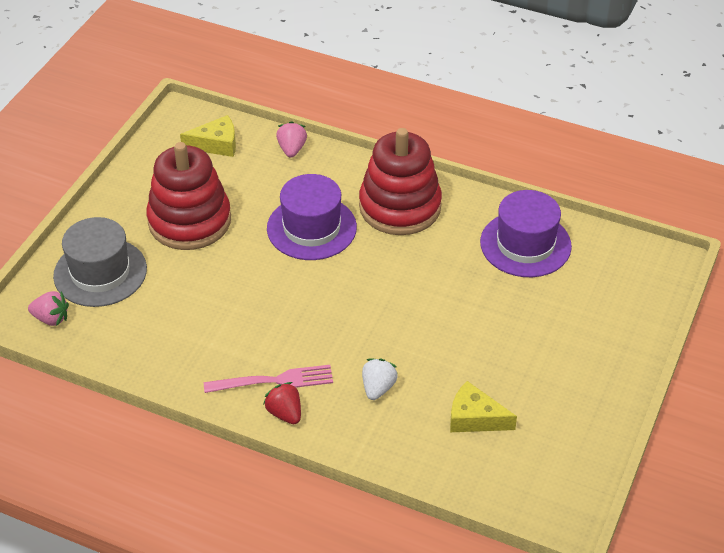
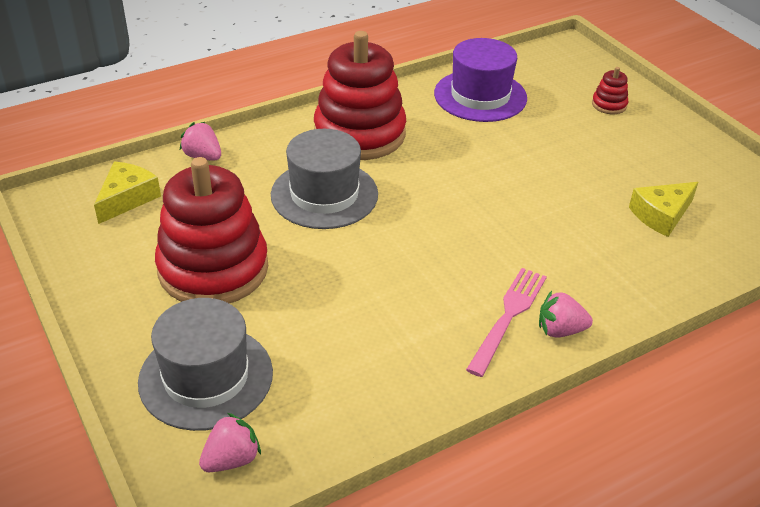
camera: 55 degrees left, 5 degrees down
(285, 413) = (560, 330): red strawberry -> pink strawberry
(311, 228) = (324, 194): purple hat -> grey hat
(378, 388) = (577, 253): white strawberry -> none
(602, 325) = (609, 105): none -> red stacking toy

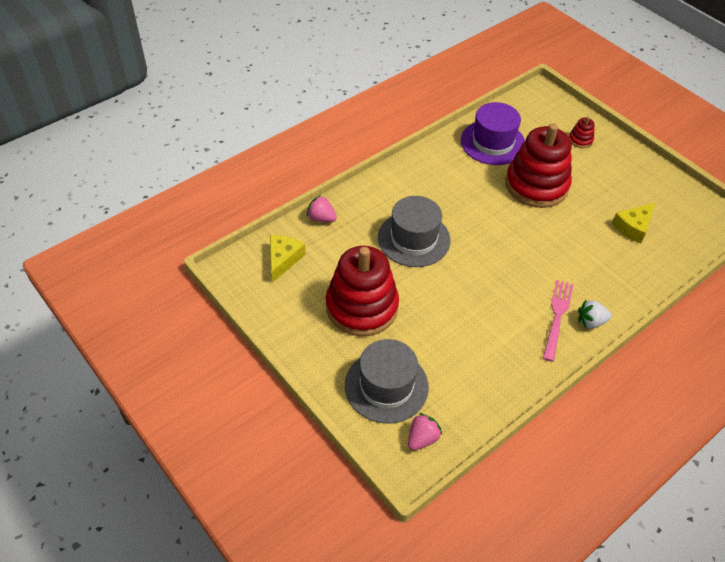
camera: 10 degrees left, 10 degrees up
(359, 134) = (421, 185): red stacking toy -> red stacking toy (536, 185)
(560, 330) = (591, 322): pink strawberry -> white strawberry

